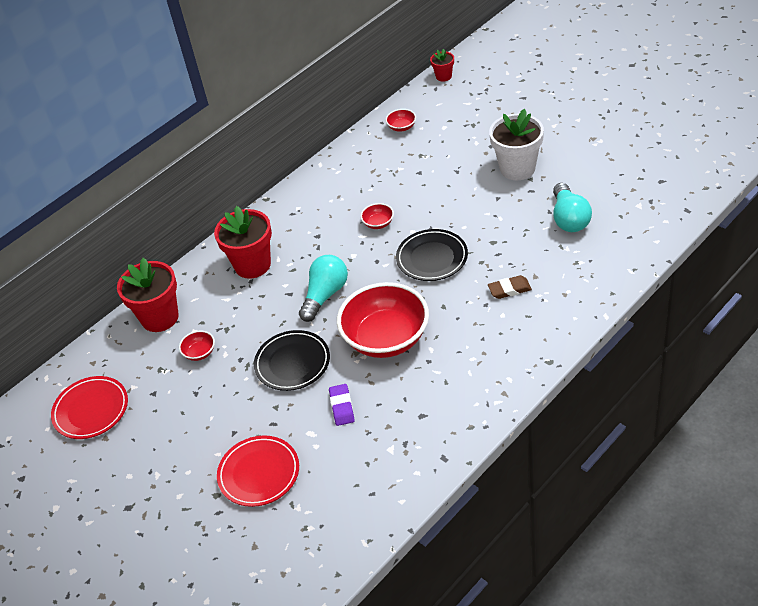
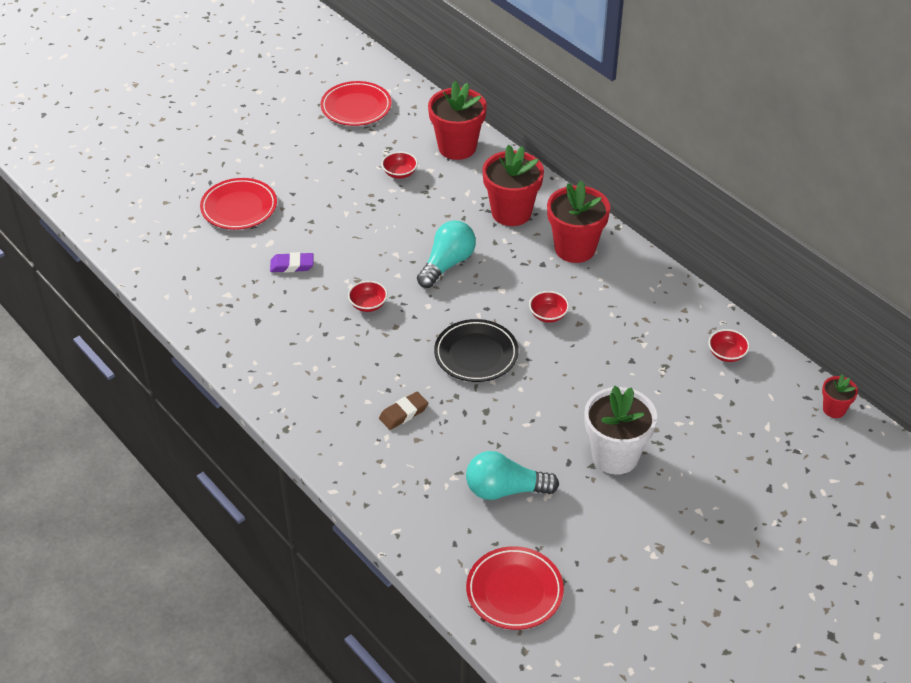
camera: 90 degrees right, 0 degrees up
(292, 363) = (361, 235): black plate -> none
(296, 219) = (575, 248): none -> red flower pot
(325, 295) = (447, 264): turquoise light bulb -> turquoise light bulb turned 90 degrees counterclockwise
(386, 338) = (368, 305): red bowl -> red bowl, size x0.40
(509, 289) = (403, 413): brown eraser -> brown eraser turned 60 degrees clockwise
(658, 199) = (514, 591): none -> red plate

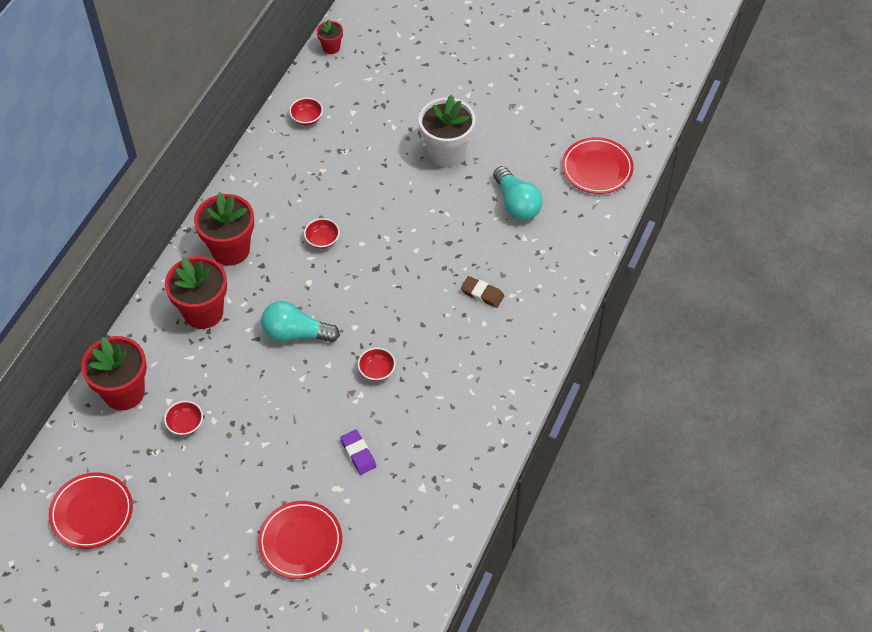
camera: 115 degrees left, 10 degrees up
(476, 354) = (392, 271): black plate -> none

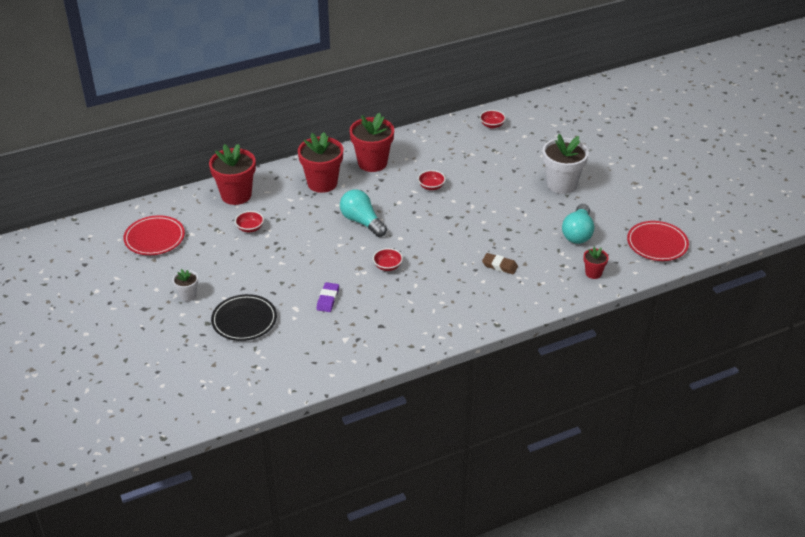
camera: 40 degrees right, 15 degrees down
(208, 556) = (188, 295): none -> white flower pot
(300, 542) = (244, 320): red plate -> black plate
(331, 47) = (548, 99): red flower pot -> red flower pot (593, 273)
(482, 294) = (499, 266): brown eraser -> brown eraser turned 45 degrees counterclockwise

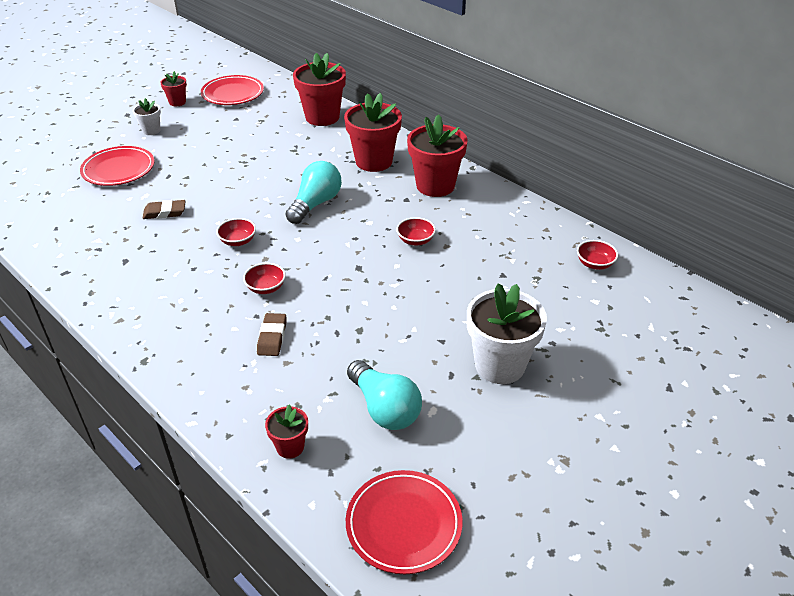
camera: 70 degrees right, 0 degrees up
(144, 274) = (177, 102): none -> red flower pot
(244, 320) = (118, 169): black plate -> red plate
(250, 228) = (270, 138): red bowl -> red bowl (266, 288)
(328, 299) = (165, 212): purple eraser -> brown eraser
(578, 233) = (384, 408): turquoise light bulb -> turquoise light bulb turned 120 degrees counterclockwise

